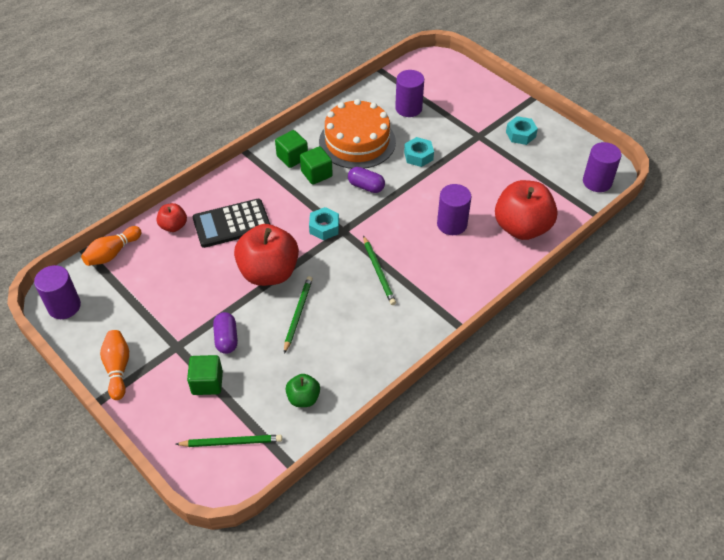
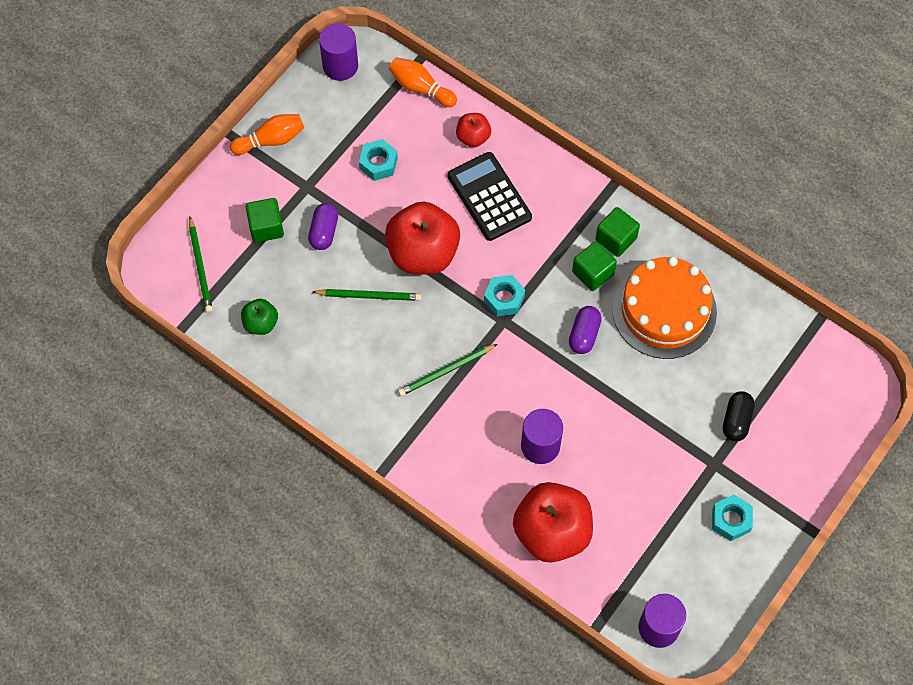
camera: 80 degrees right, 15 degrees up
(226, 339) = (324, 232): purple capsule -> purple capsule turned 60 degrees counterclockwise
(408, 108) = (747, 365): purple cylinder -> none
(418, 156) = (655, 390): turquoise nut -> turquoise nut (378, 163)
(448, 120) = (736, 420): none -> black capsule

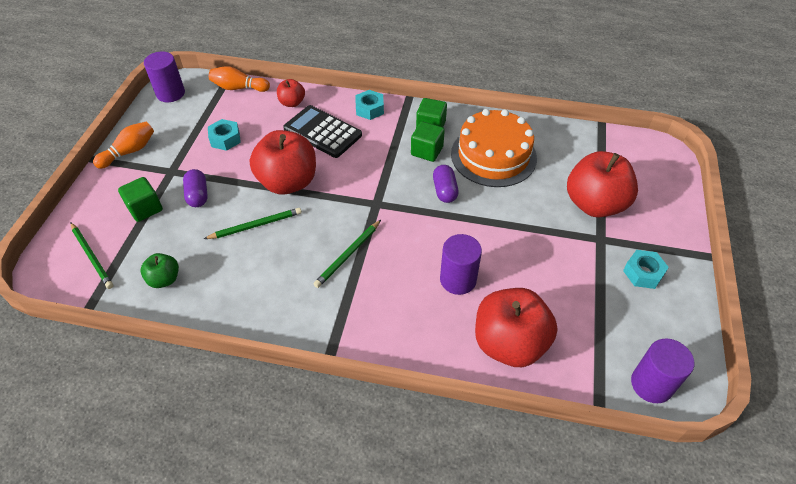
camera: 25 degrees left, 15 degrees down
(504, 299) = (369, 189): turquoise nut -> turquoise nut (369, 109)
(736, 420) = (594, 204): black capsule -> red apple

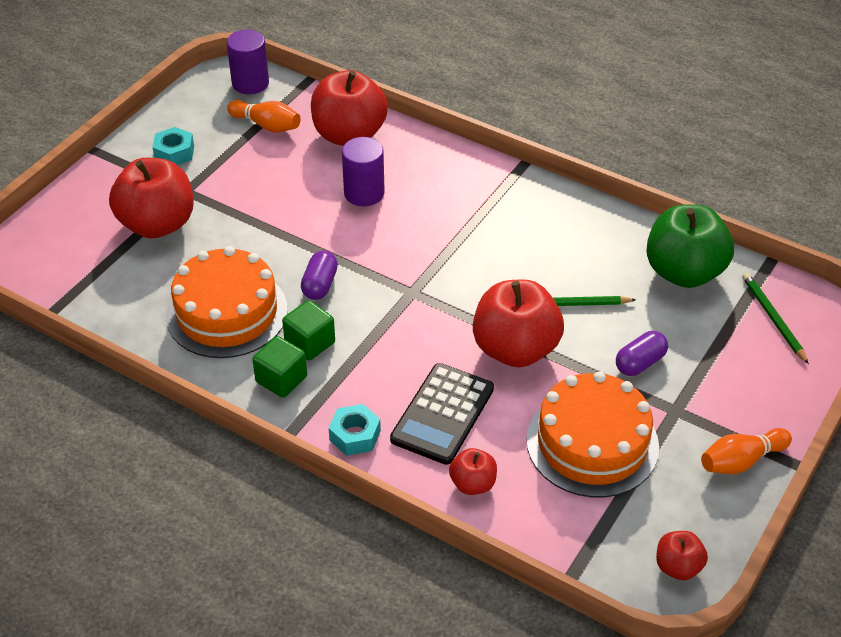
camera: 160 degrees left, 5 degrees down
(145, 208) = (711, 363): green cube -> none
(164, 279) = (684, 272): green apple -> green apple, size x2.04
(170, 93) = (678, 567): purple cylinder -> red apple
(198, 195) = (640, 363): purple capsule -> purple capsule turned 45 degrees clockwise
(225, 139) = (592, 443): turquoise nut -> orange cake
(238, 88) = (556, 544): orange bowling pin -> orange bowling pin (267, 125)
(322, 132) = (442, 414): black calculator -> black calculator turned 60 degrees clockwise
(348, 255) = (470, 244): green pencil -> none

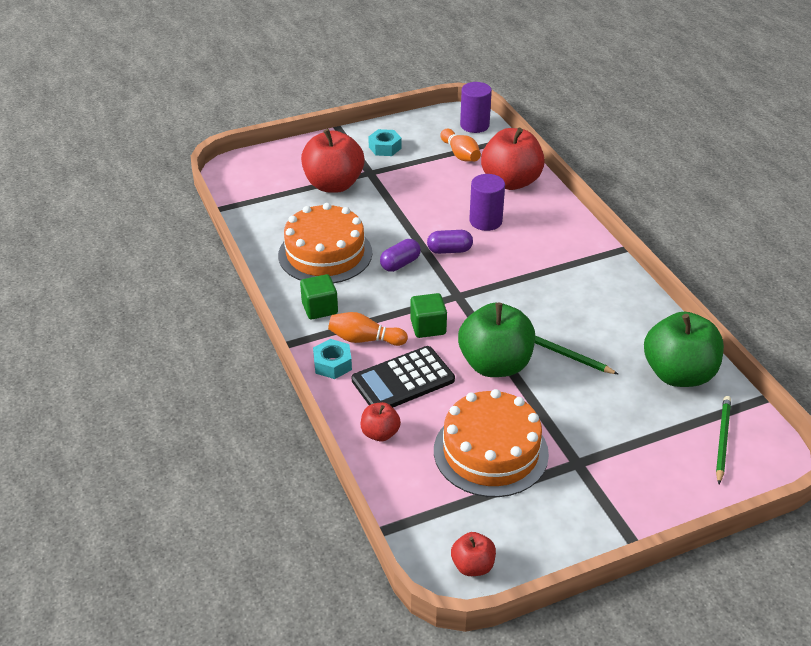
camera: 35 degrees right, 5 degrees down
(310, 343) = (359, 295): green cube -> green cube (428, 327)
(515, 349) = (495, 364): red apple -> green apple
(640, 363) = (580, 418): purple capsule -> purple capsule (449, 250)
(741, 461) = (594, 523): orange bowling pin -> orange bowling pin (364, 339)

